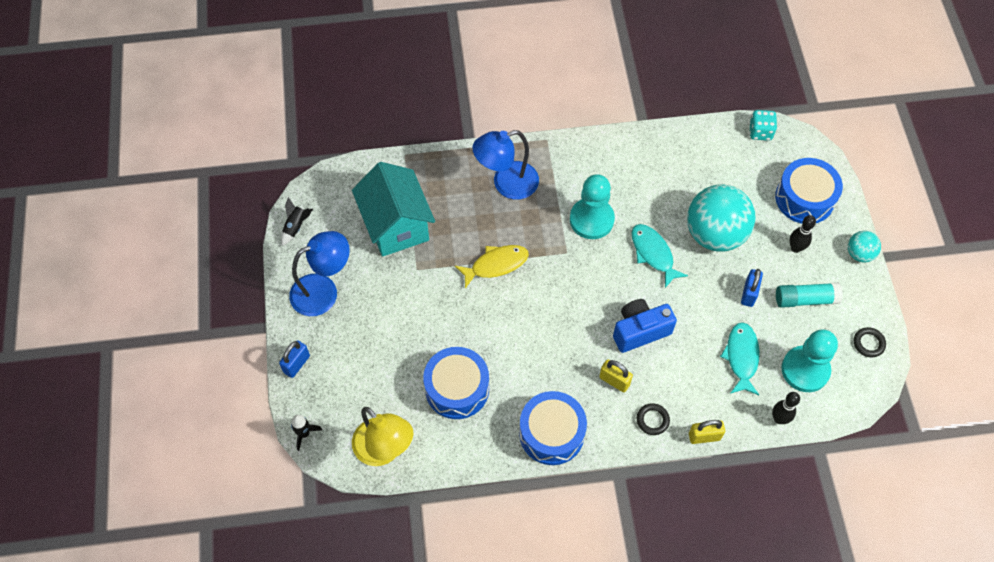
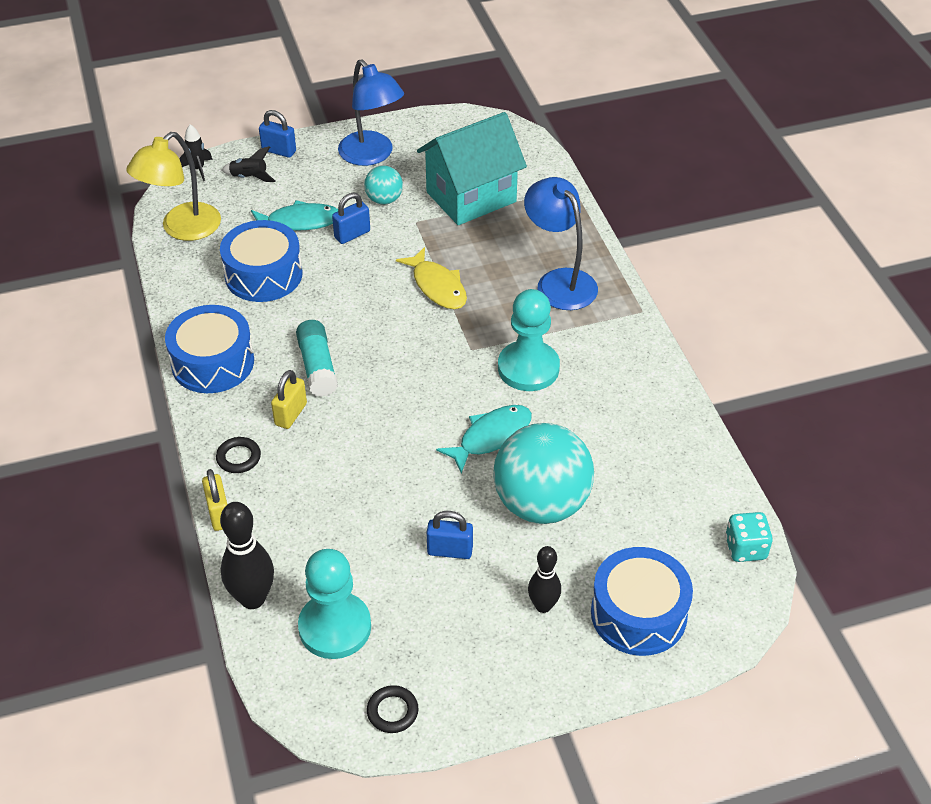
camera: 80 degrees right, 15 degrees down
(296, 227) = (449, 123): black rocket -> black rocket (249, 177)
(422, 317) = (352, 234): none -> blue padlock
(640, 331) = (367, 433): blue camera -> none
(741, 357) = (344, 548): turquoise fish -> turquoise fish (300, 222)
(779, 419) = (253, 598): black bowling pin -> black bowling pin, size x1.57
(805, 299) = (454, 623): turquoise glue stick -> turquoise glue stick (317, 367)
(859, 254) = (554, 694): turquoise ball -> turquoise ball (384, 200)

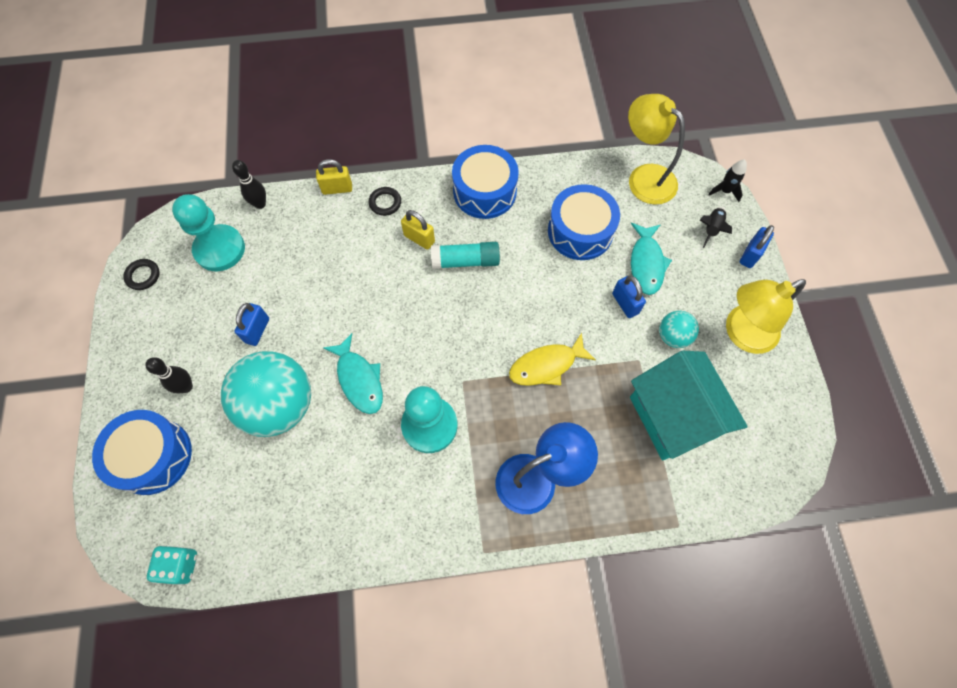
camera: 100 degrees right, 20 degrees up
(253, 598) = (260, 204): black bowling pin -> black bowling pin, size x0.64
(372, 155) = (742, 334): blue lamp -> yellow lamp

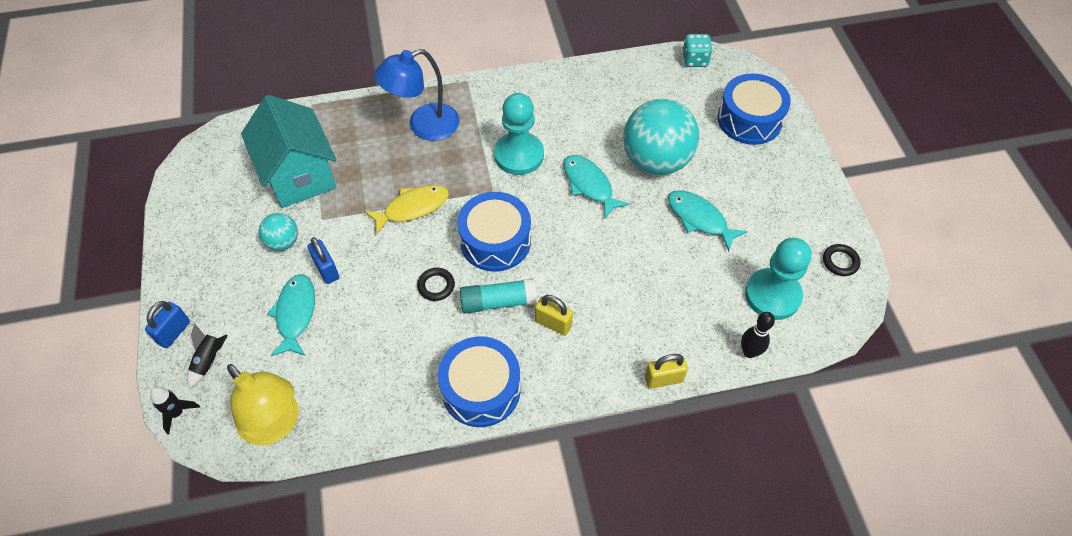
camera: 175 degrees right, 10 degrees down
(186, 387) = (746, 169): black bowling pin -> none
(257, 330) = (699, 219): blue padlock -> turquoise fish
(385, 203) = (601, 365): black ring -> black ring (436, 286)
(580, 231) = (366, 346): blue drum -> blue drum (495, 241)
(742, 334) = (212, 249): yellow lamp -> none

